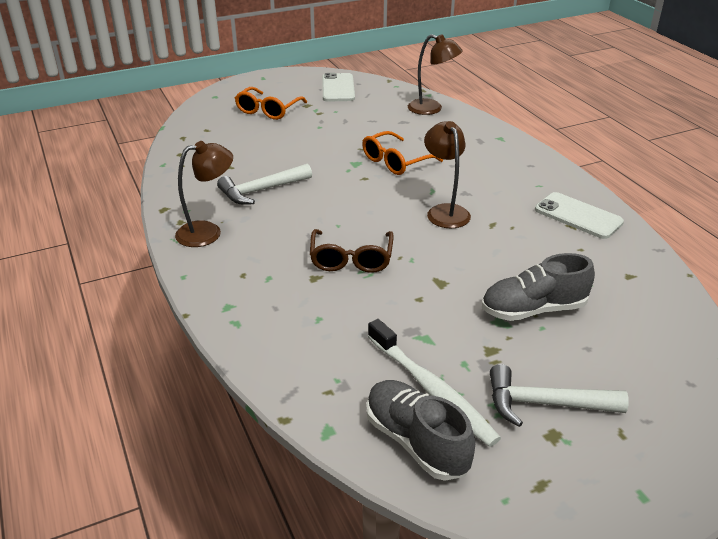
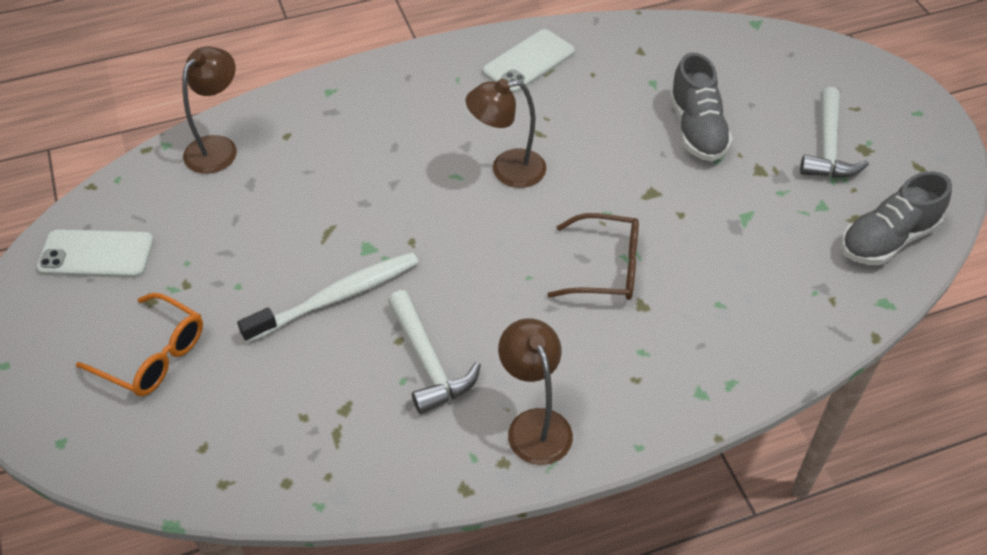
camera: 85 degrees left, 15 degrees up
(395, 162) = (372, 204): orange glasses -> none
(432, 390) = (820, 220): white toothbrush -> white toothbrush (336, 297)

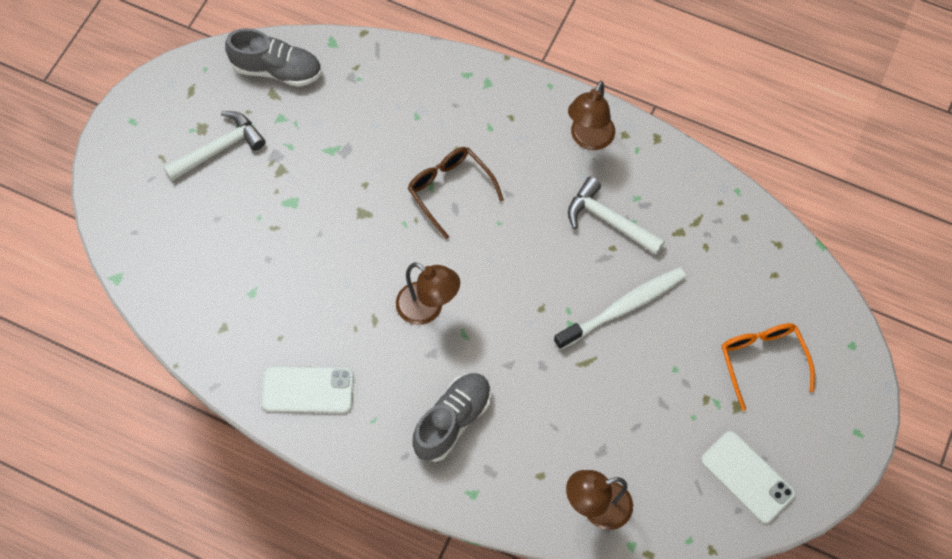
camera: 135 degrees left, 15 degrees up
(336, 297) = (623, 307): white toothbrush -> white toothbrush turned 135 degrees clockwise
(428, 362) = (609, 220): white hammer -> white hammer turned 75 degrees counterclockwise
(696, 129) = (275, 232): grey shoe -> grey shoe (452, 421)

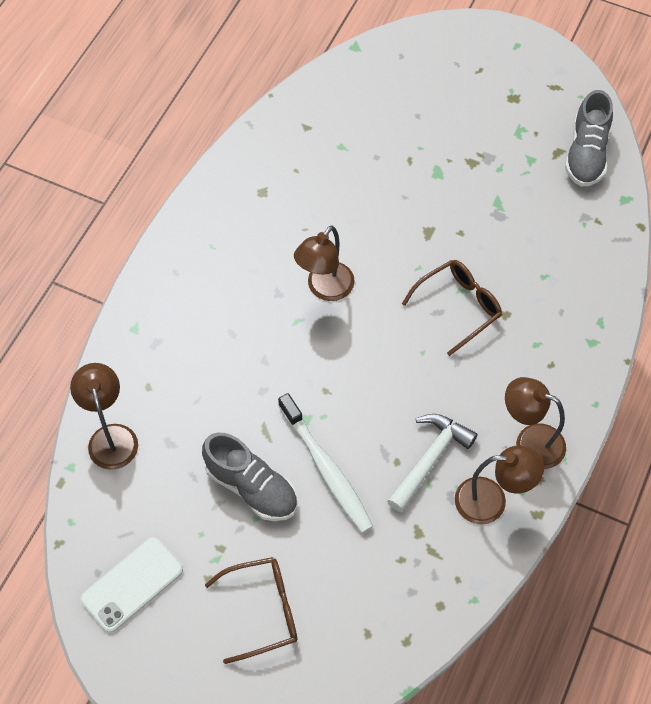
camera: 90 degrees right, 5 degrees down
(219, 148) = (492, 113): white hammer -> none
(308, 390) = (244, 194): white phone -> none
(452, 421) = (208, 311): grey shoe -> grey shoe (251, 487)
(647, 172) = (491, 501): none -> brown lamp
(762, 360) = (263, 611): orange glasses -> brown glasses

